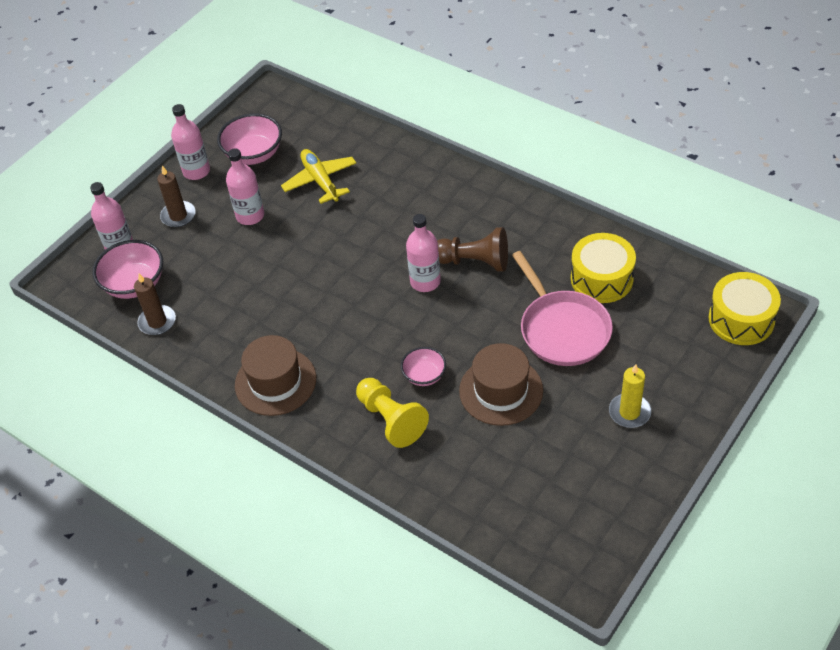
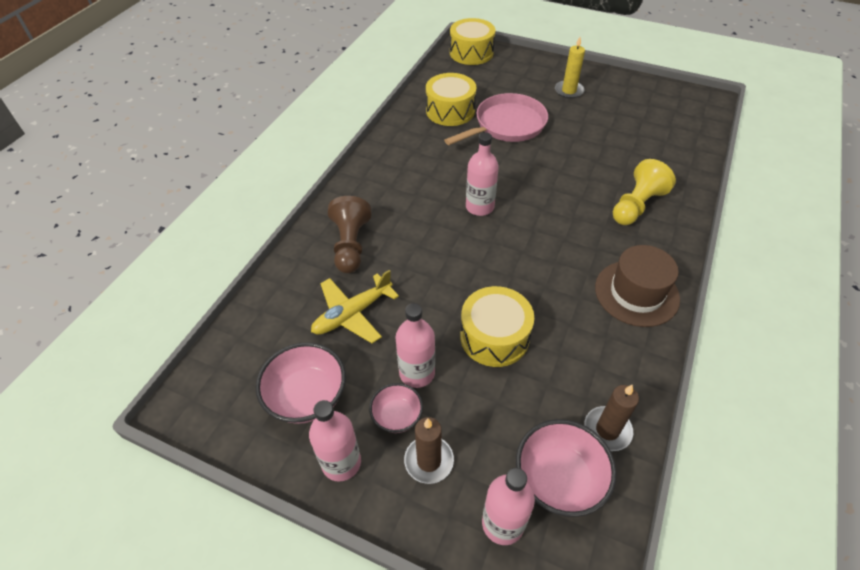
camera: 105 degrees left, 0 degrees up
(265, 268) = (494, 337): none -> yellow drum
(424, 375) = (583, 193): pink bowl -> pink bowl (397, 416)
(474, 262) = (448, 179): brown pawn -> brown pawn (350, 245)
(501, 391) = (578, 149): brown hat -> none

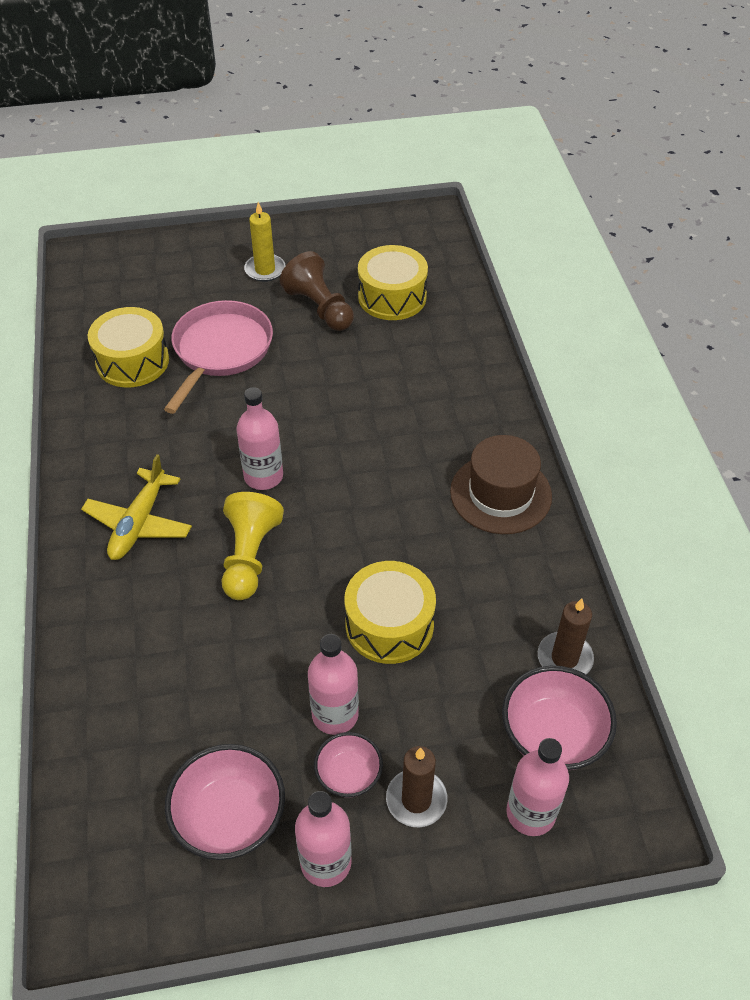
camera: 35 degrees left, 0 degrees up
(350, 245) = (139, 607): brown pawn -> brown pawn (319, 308)
(352, 314) = (208, 690): yellow plane -> yellow plane (139, 523)
(471, 52) = (99, 263): yellow drum -> yellow drum (392, 297)
(636, 205) = (437, 389): yellow pawn -> yellow pawn (249, 557)

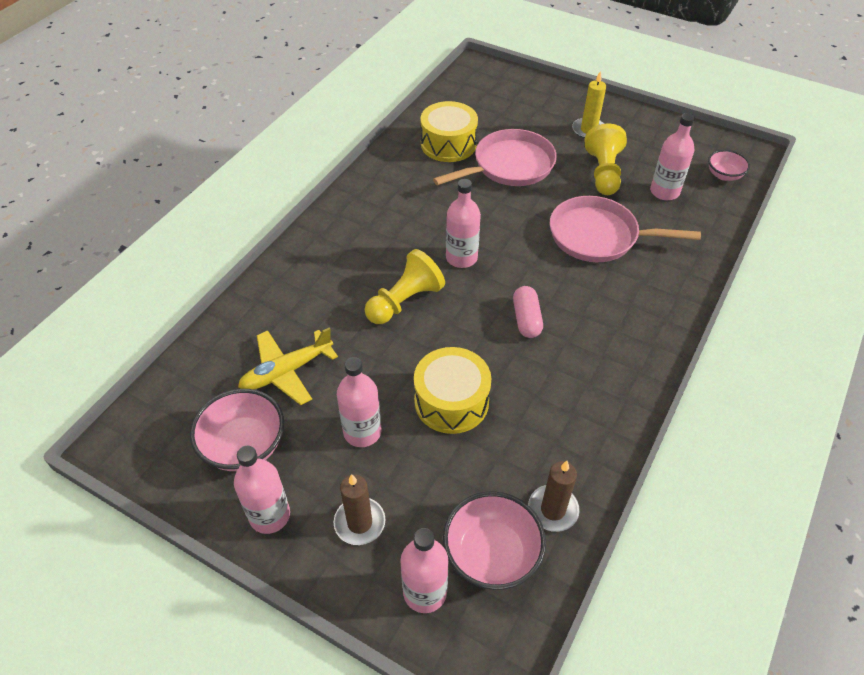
camera: 40 degrees right, 0 degrees up
(139, 523) = (360, 241): yellow plane -> yellow plane (286, 371)
(319, 308) = (603, 173): brown pawn -> yellow pawn
(348, 775) = (334, 474): pink bowl -> pink bowl (724, 175)
(373, 375) = (598, 236): none -> pink pan
(383, 499) = (526, 319): none -> pink capsule
(392, 297) = (664, 192): yellow drum -> pink bottle
(500, 494) = (616, 368): brown hat -> none

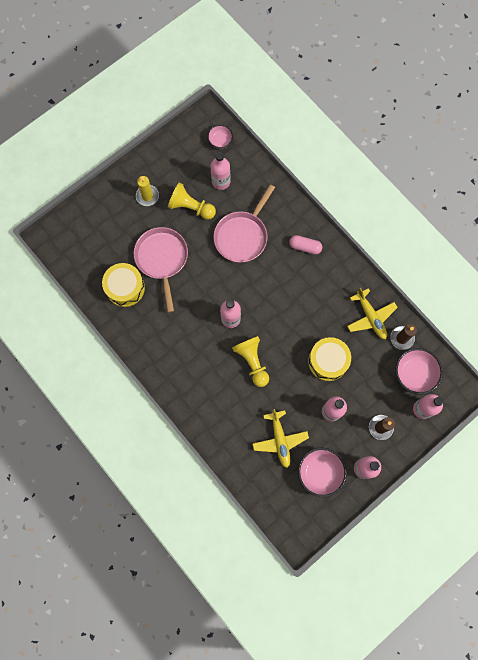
camera: 70 degrees left, 25 degrees up
(526, 319) = (288, 302): pink capsule -> pink capsule (305, 247)
(565, 444) = (370, 317): none -> yellow plane

